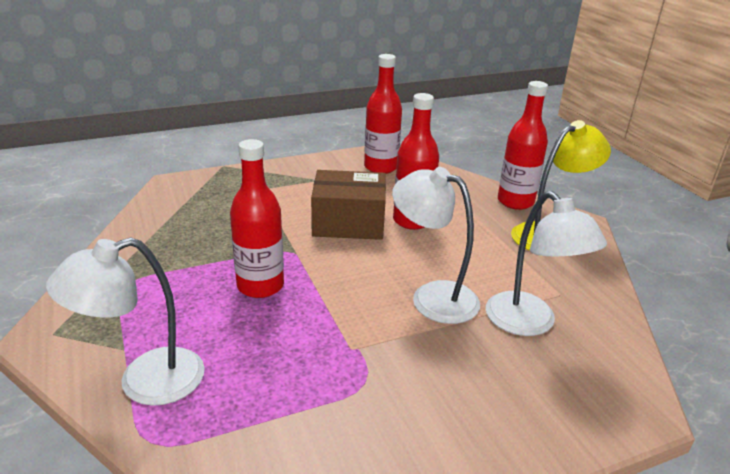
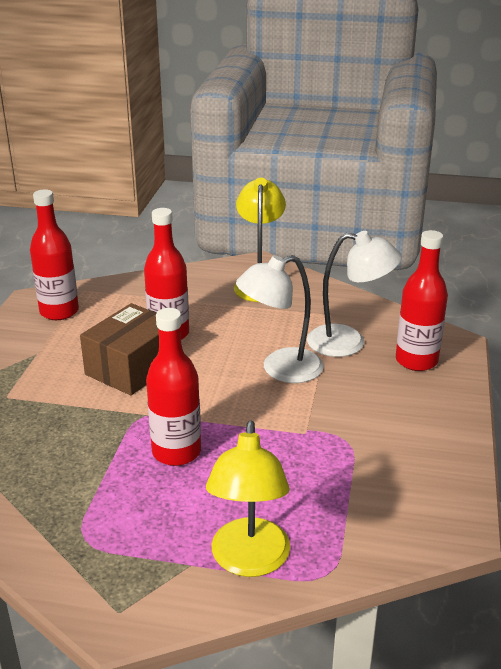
camera: 55 degrees left, 0 degrees up
(145, 382) = (249, 561): white lamp -> yellow lamp
(515, 202) = (200, 274): red bottle -> red bottle (416, 361)

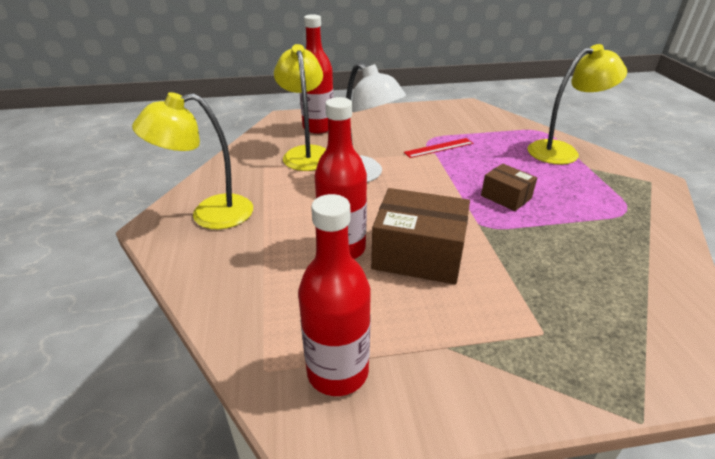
camera: 110 degrees left, 5 degrees up
(176, 452) = (506, 197): red bottle -> brown box
(317, 441) = (439, 148): none -> red ruler
(348, 342) = (306, 153): white lamp -> yellow lamp

